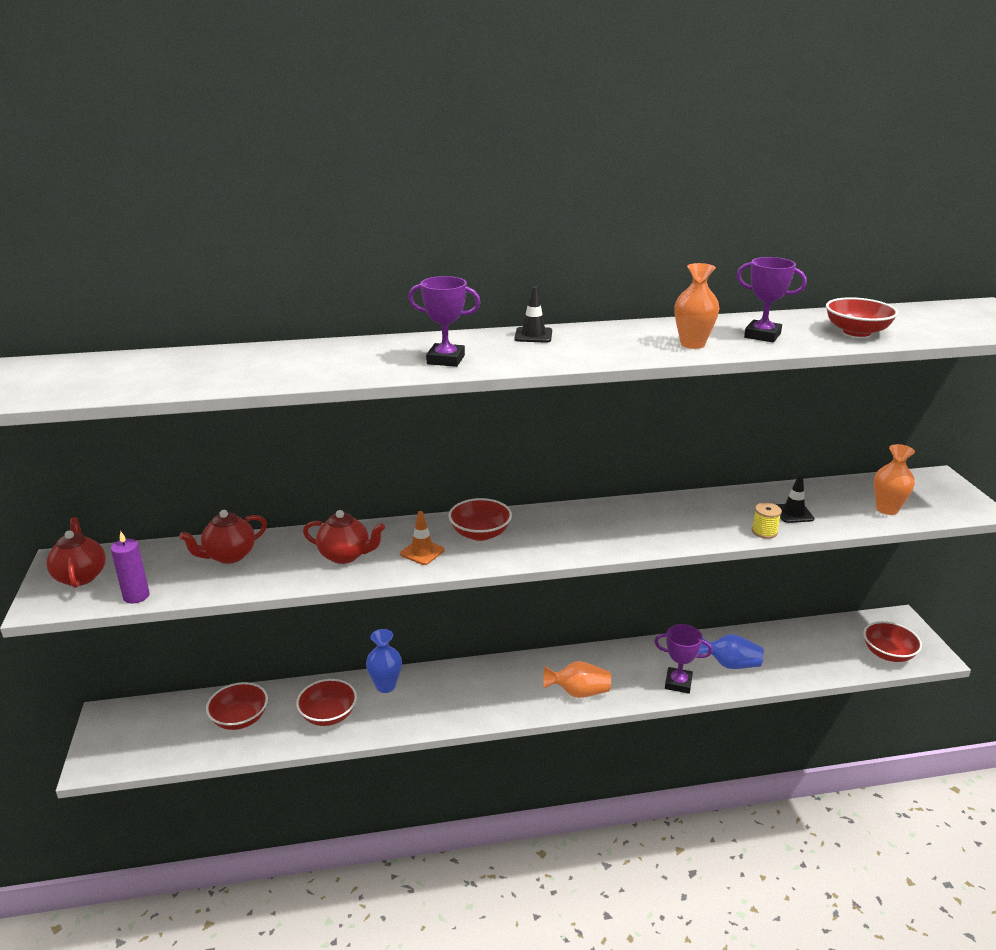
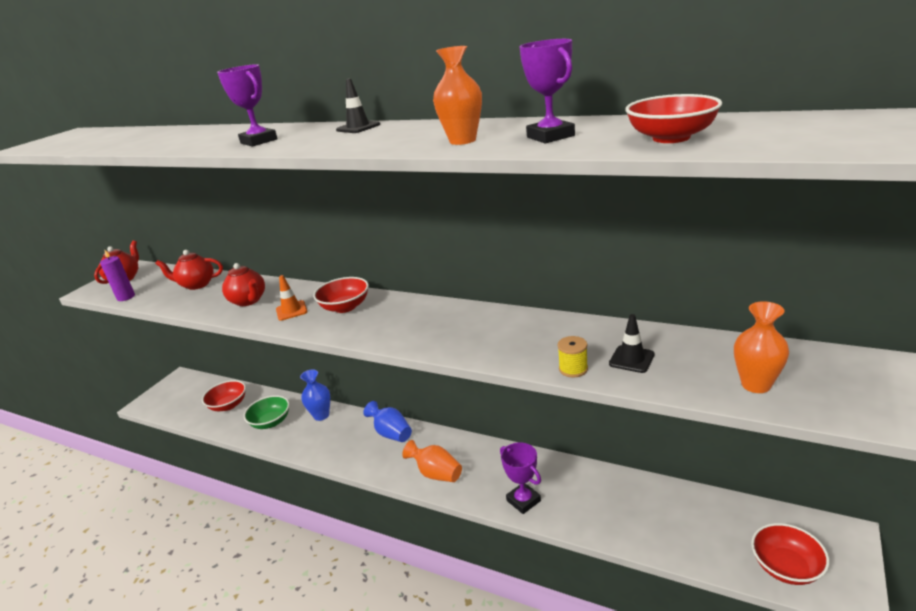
camera: 40 degrees right, 0 degrees up
(328, 715) = (271, 422): red bowl -> green bowl
(730, 664) = (590, 504): blue vase -> blue vase (391, 433)

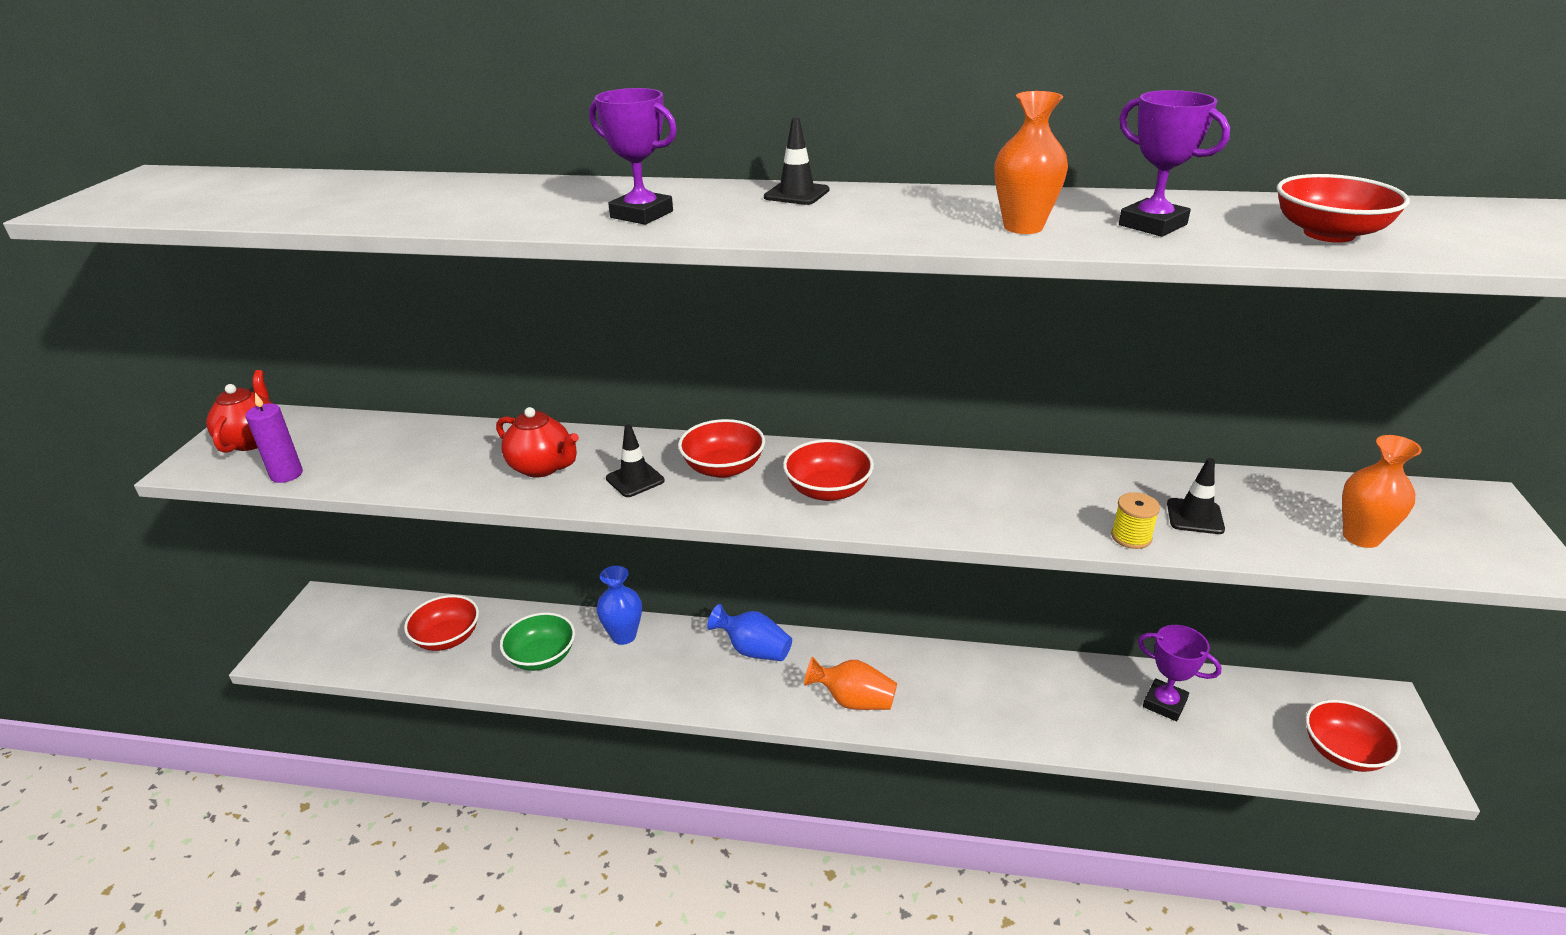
camera: 20 degrees left, 5 degrees up
(197, 285) = (416, 444): red teapot -> none
(291, 311) = (635, 479): orange traffic cone -> black traffic cone
(396, 324) = (828, 490): none -> red bowl
(523, 500) = (995, 720): purple trophy -> purple trophy (1164, 703)

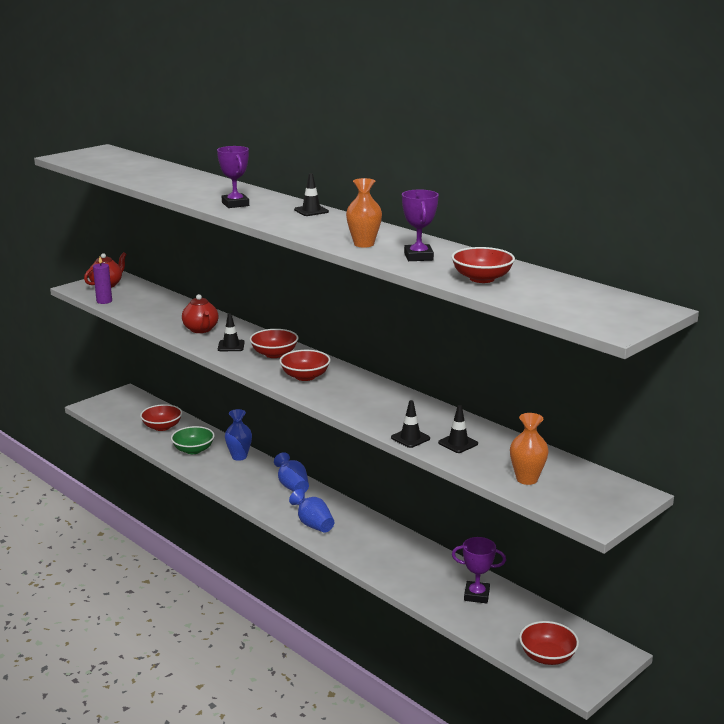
camera: 35 degrees right, 10 degrees down
(853, 701) = (313, 524): orange vase -> blue vase
(1131, 537) = (410, 438): yellow spool -> black traffic cone
(1164, 703) = (476, 595): purple trophy -> purple trophy turned 60 degrees counterclockwise

